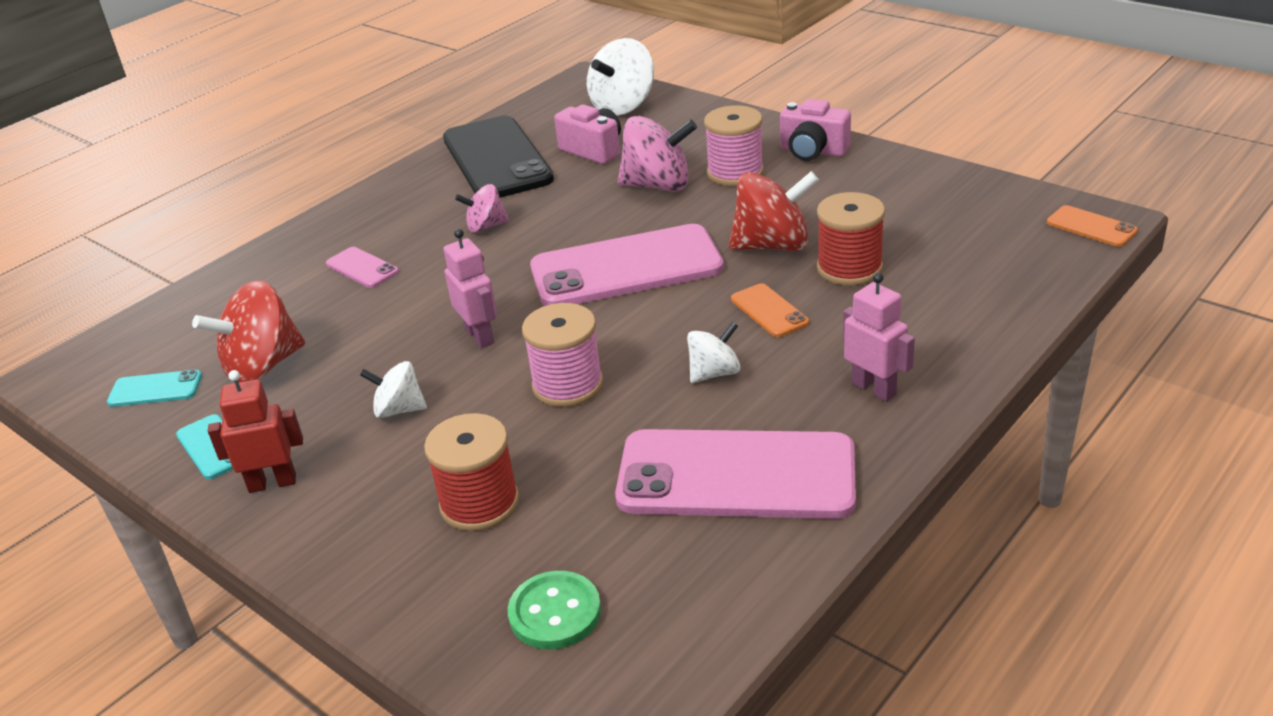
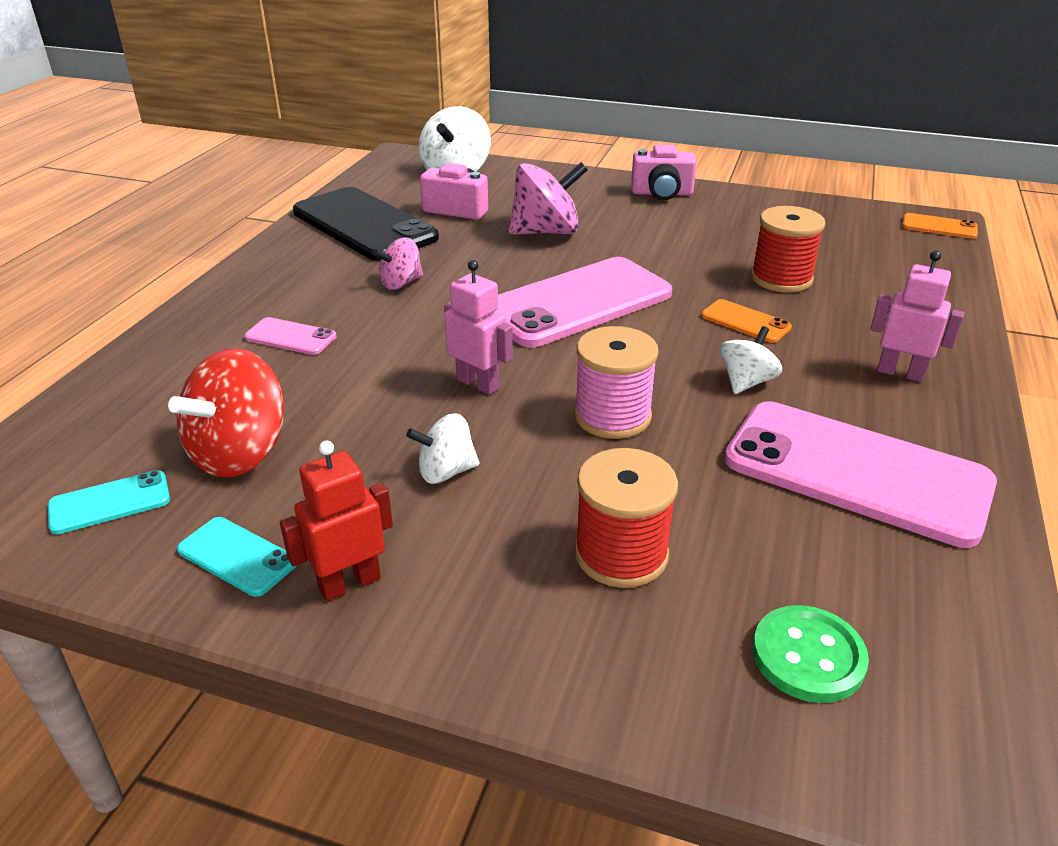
camera: 25 degrees left, 0 degrees up
(735, 172) = (608, 215): pink spool -> none
(736, 475) = (856, 472): pink phone -> pink phone turned 45 degrees clockwise
(772, 245) = (697, 268): red spinning top -> none

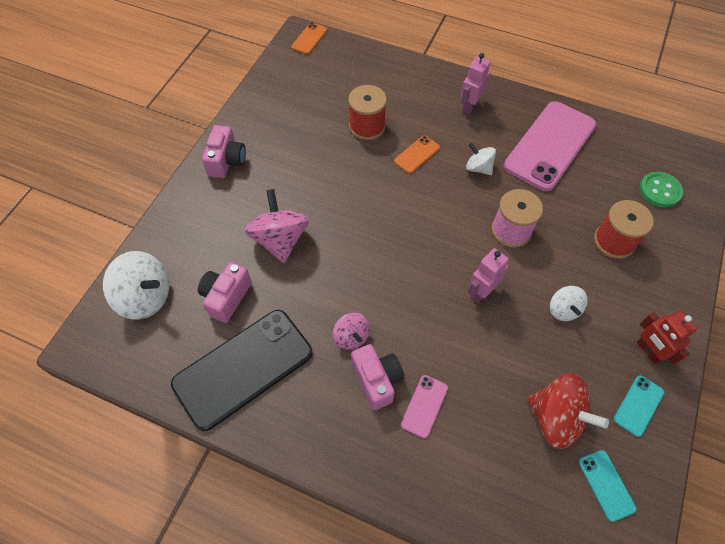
camera: 85 degrees left, 25 degrees up
(335, 303) = (377, 380): none -> pink camera
(577, 303) = (388, 232): pink phone -> none

